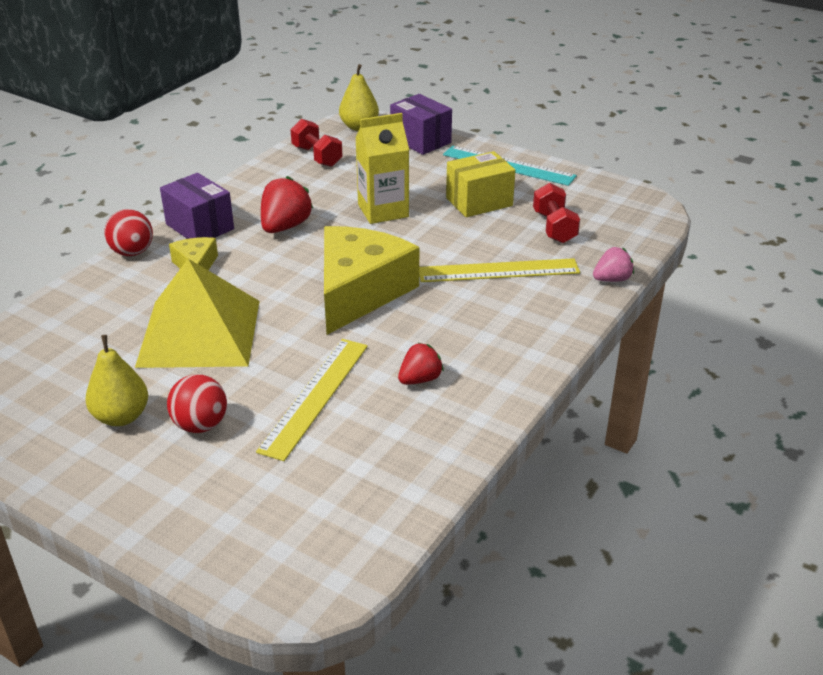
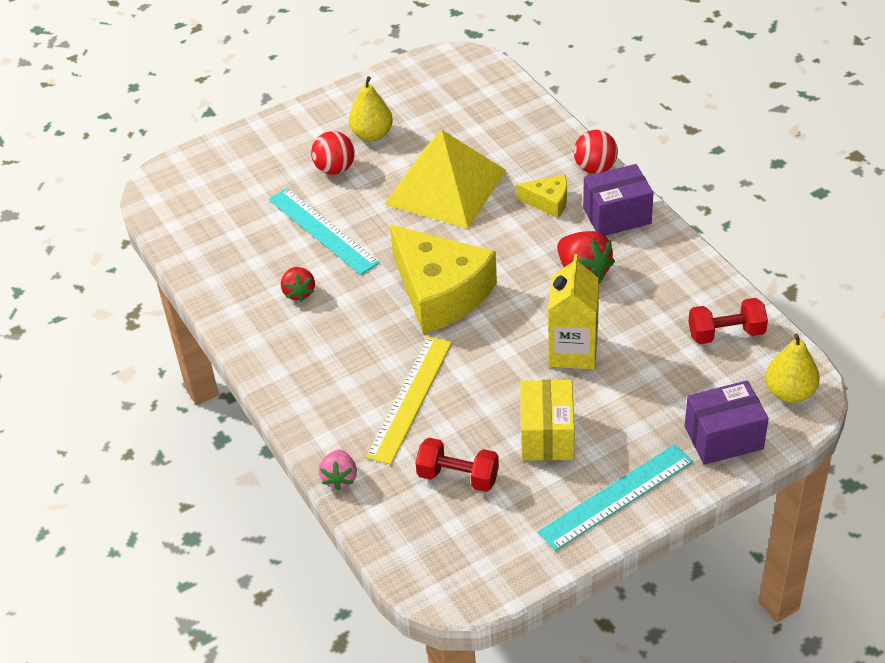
camera: 120 degrees right, 10 degrees up
(315, 396) = (322, 231): yellow ruler -> turquoise ruler

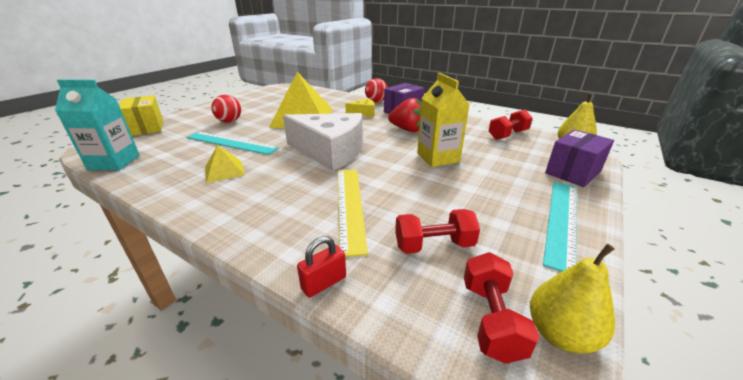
camera: 30 degrees left, 15 degrees down
(180, 234) = (114, 162): none -> turquoise carton
(299, 292) = (224, 171): red strawberry -> yellow pyramid
(340, 478) = (324, 283): pink strawberry -> red padlock
(372, 135) = (247, 109): yellow pear -> yellow pear (560, 334)
(440, 292) = (330, 152): yellow cheese -> white cheese
(447, 554) = (491, 319): none -> red dumbbell
(547, 435) = (471, 199): yellow box -> yellow box (146, 128)

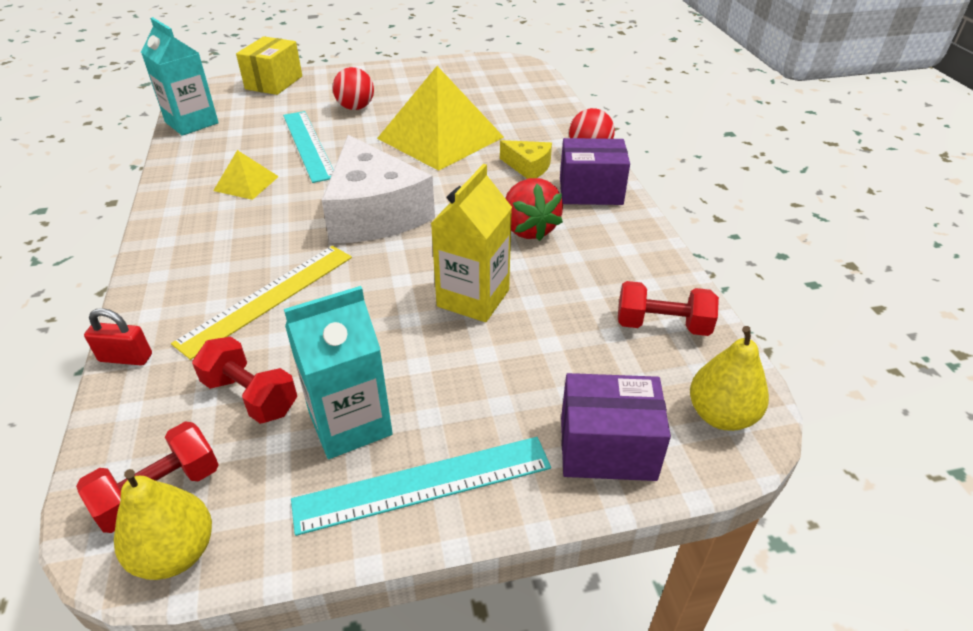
camera: 45 degrees right, 10 degrees up
(495, 223) = (350, 423): none -> turquoise carton

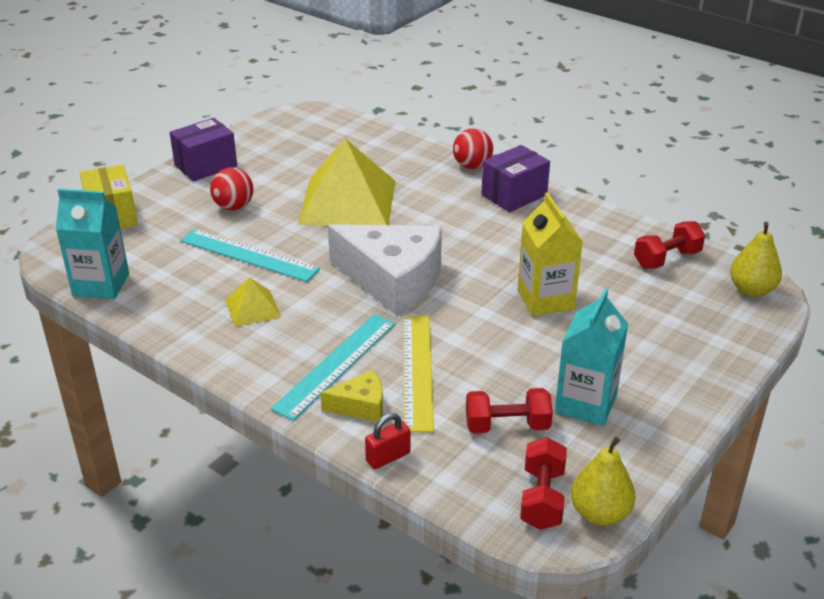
camera: 40 degrees left, 5 degrees down
(423, 483) = (666, 405): turquoise ruler -> turquoise ruler (335, 365)
(528, 167) = (447, 196): yellow cheese -> yellow cheese (360, 406)
(528, 229) = (513, 240): red strawberry -> none
(607, 448) = (724, 336): purple box -> purple box (206, 166)

